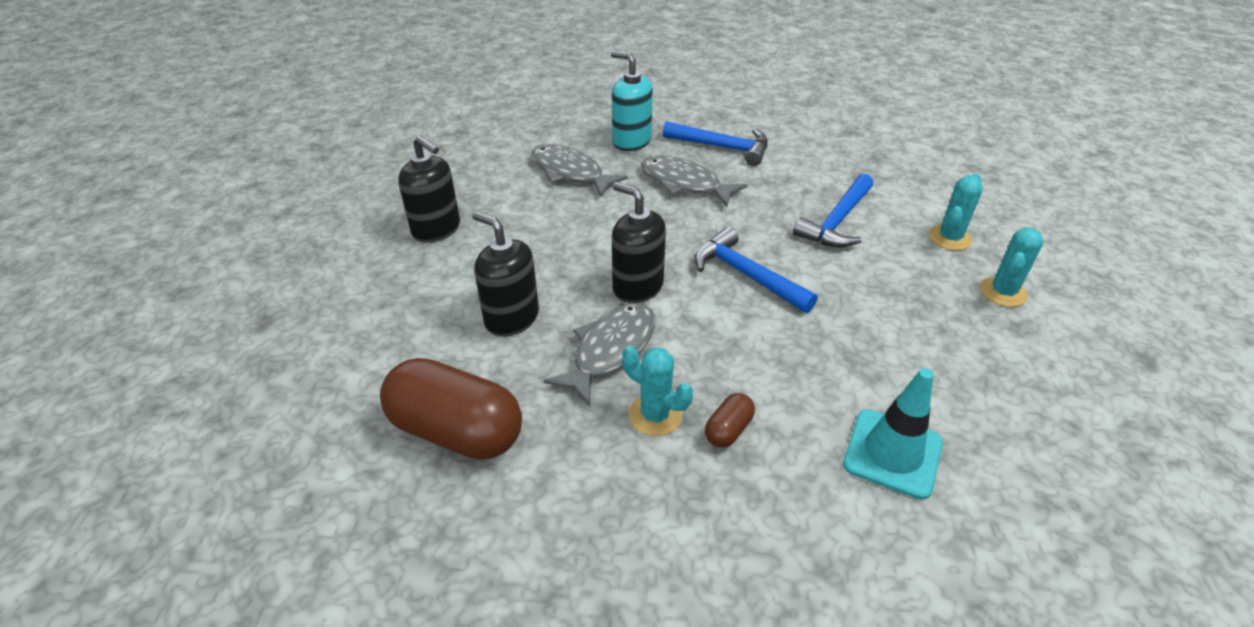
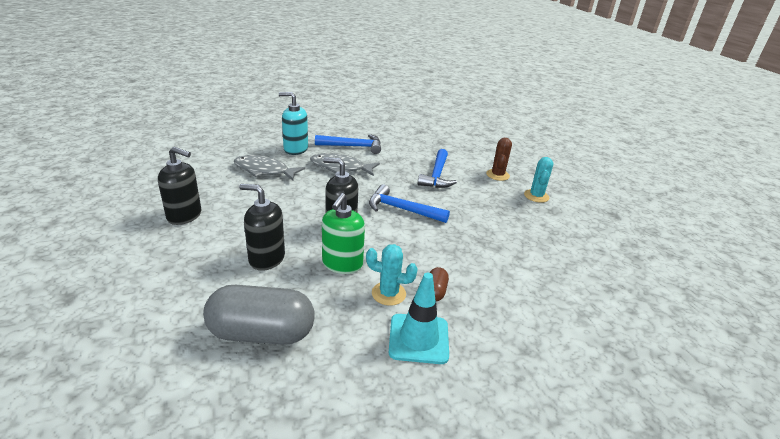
camera: 25 degrees left, 10 degrees down
(456, 431) = (262, 333): brown capsule -> grey capsule
(610, 350) = (342, 264): grey fish -> green soap dispenser
(892, 453) = (527, 283): turquoise traffic cone -> turquoise traffic cone (418, 338)
(949, 238) = (497, 175): turquoise cactus -> brown cactus

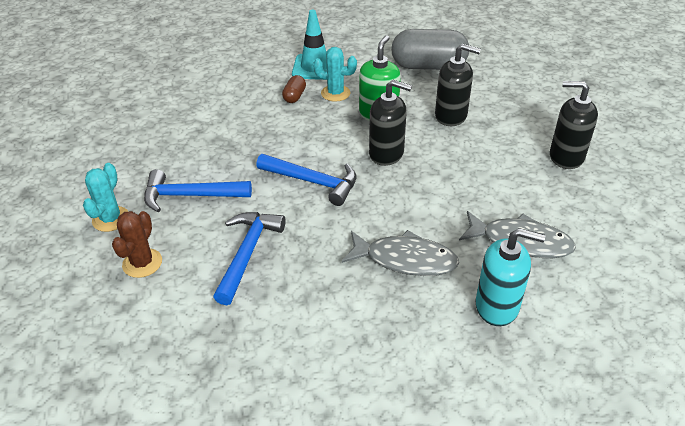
camera: 175 degrees left, 10 degrees up
(353, 146) = (392, 328): blue hammer -> blue hammer (190, 196)

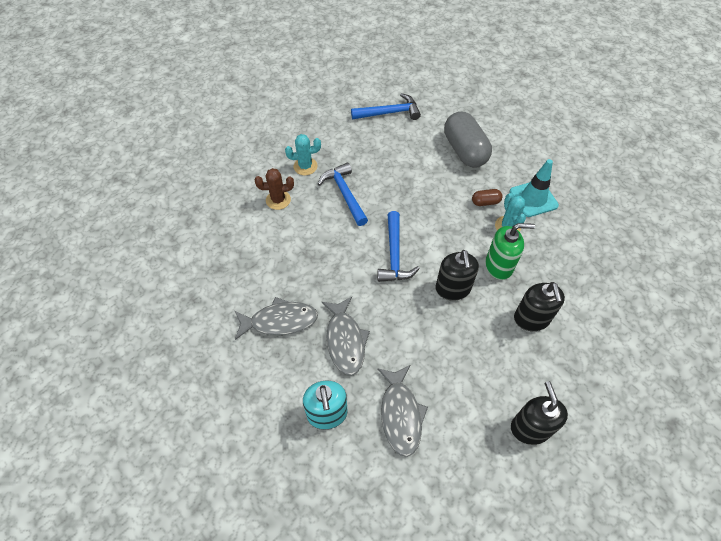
camera: 65 degrees right, 15 degrees up
(247, 253) = (309, 248): blue hammer -> blue hammer (389, 113)
(342, 316) = (280, 321): none -> grey fish
(428, 66) = (595, 278): grey capsule -> grey capsule (464, 150)

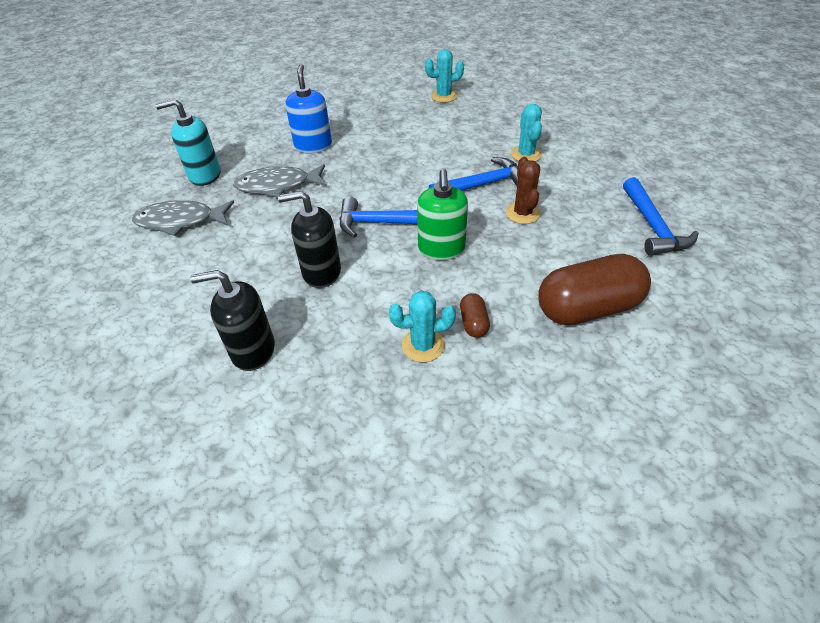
camera: 95 degrees right, 10 degrees down
(200, 219) = (444, 96): none -> turquoise cactus
(278, 200) = (470, 138): brown cactus -> brown cactus (522, 213)
(280, 321) = (313, 146): grey fish -> blue soap dispenser
(464, 150) = (587, 308): grey capsule -> brown capsule
(499, 266) = (349, 325): green soap dispenser -> green soap dispenser (441, 249)
(530, 428) = (109, 325): black soap dispenser -> none
(533, 198) = (484, 391): turquoise traffic cone -> none

